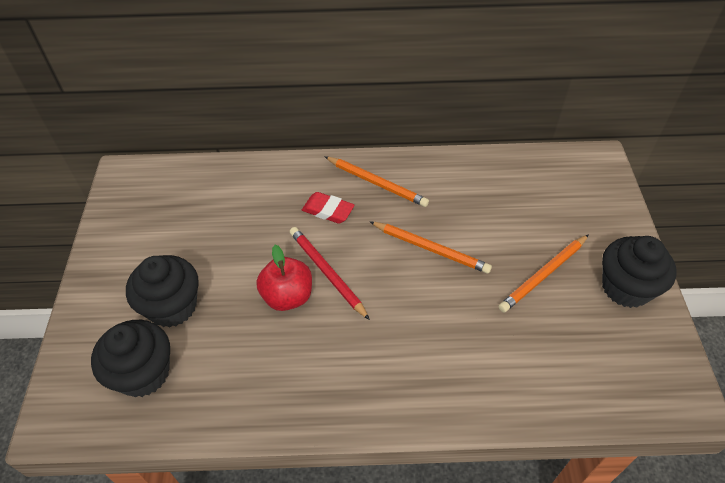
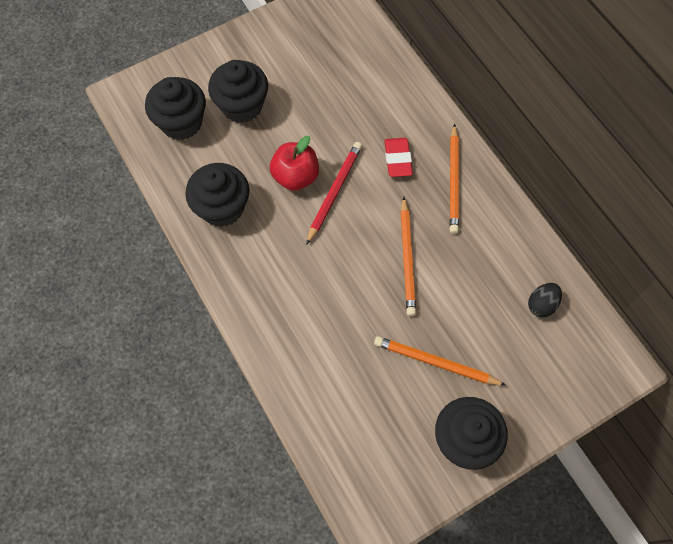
camera: 60 degrees right, 15 degrees up
(275, 379) = (222, 208): none -> black cupcake
(524, 181) = (541, 304): none -> black egg

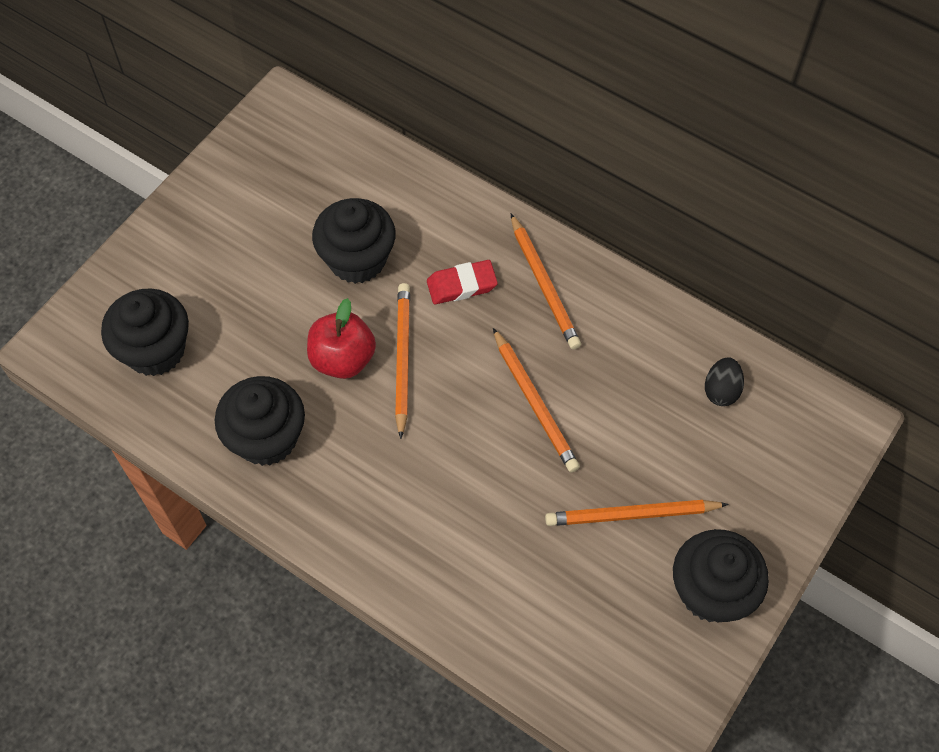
camera: 25 degrees left, 5 degrees down
(242, 106) = (226, 297): black cupcake -> black cupcake (357, 259)
(334, 192) = (402, 359): red pencil -> orange pencil
(397, 159) = (462, 285): red eraser -> red eraser turned 75 degrees counterclockwise

